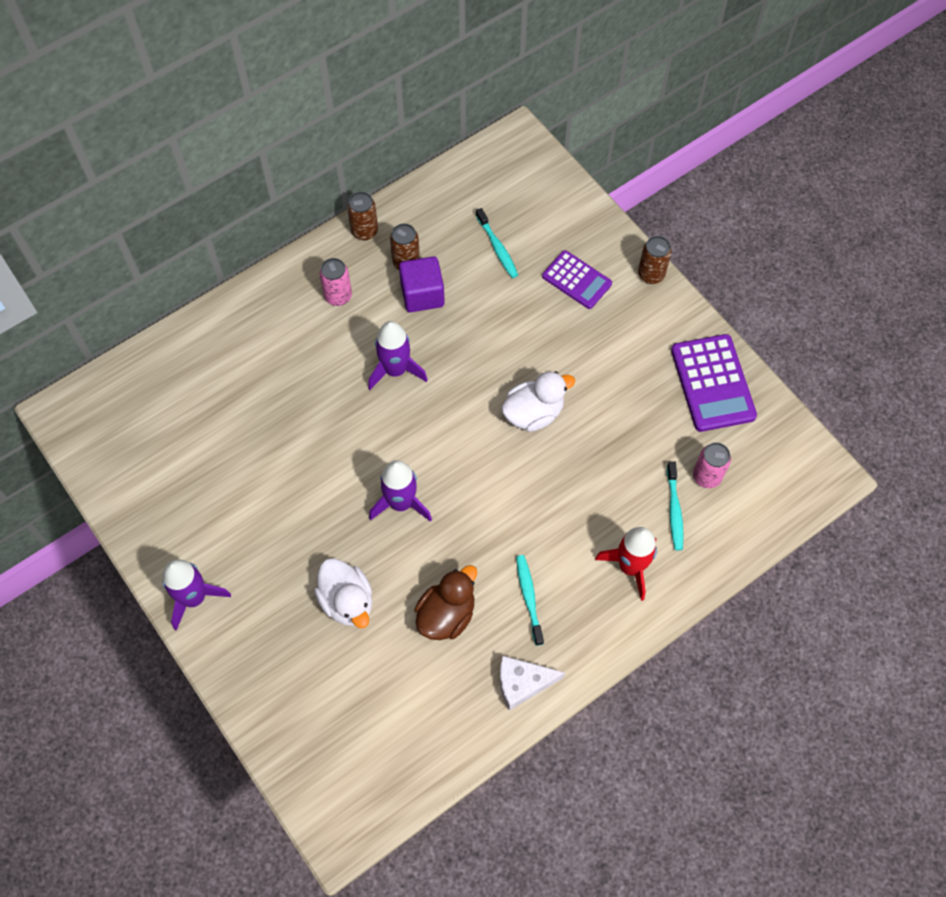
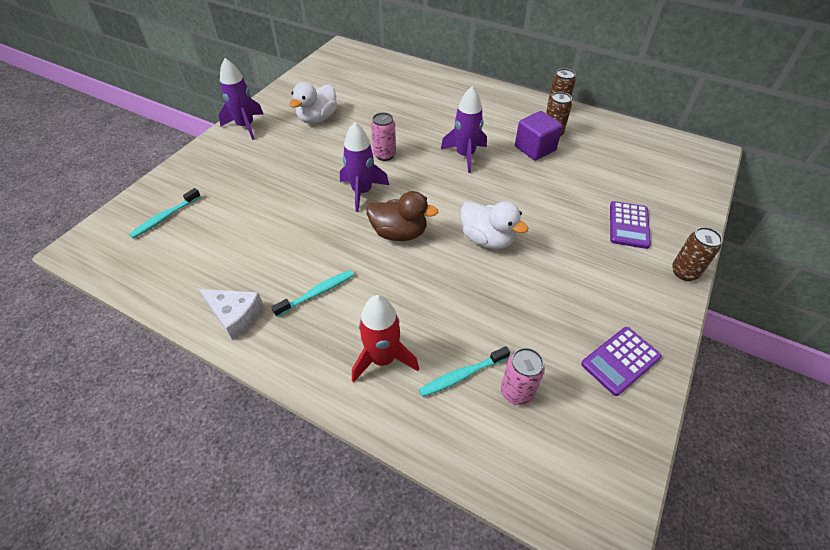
camera: 65 degrees right, 15 degrees down
(338, 296) = (498, 114): pink can -> pink can (384, 155)
(347, 601) = (270, 191): white duck -> white duck (317, 118)
(446, 614) = (281, 246): brown duck -> brown duck (399, 233)
(497, 248) = (609, 172): turquoise toothbrush -> turquoise toothbrush (165, 217)
(522, 683) = (235, 315): white cheese -> white cheese turned 150 degrees clockwise
(712, 383) = (620, 360): purple calculator -> purple calculator, size x0.65

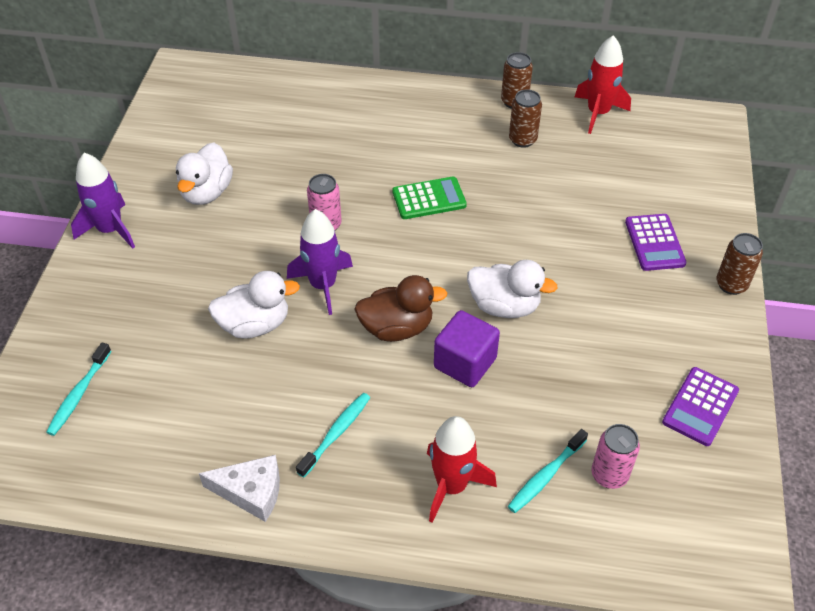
camera: 20 degrees left, 0 degrees up
(302, 205) = (255, 324): none -> white duck
(465, 155) = (429, 199): purple rocket -> green calculator
(535, 149) = (510, 167): purple cube -> purple cube (465, 363)
(618, 129) = (598, 113): none -> red rocket

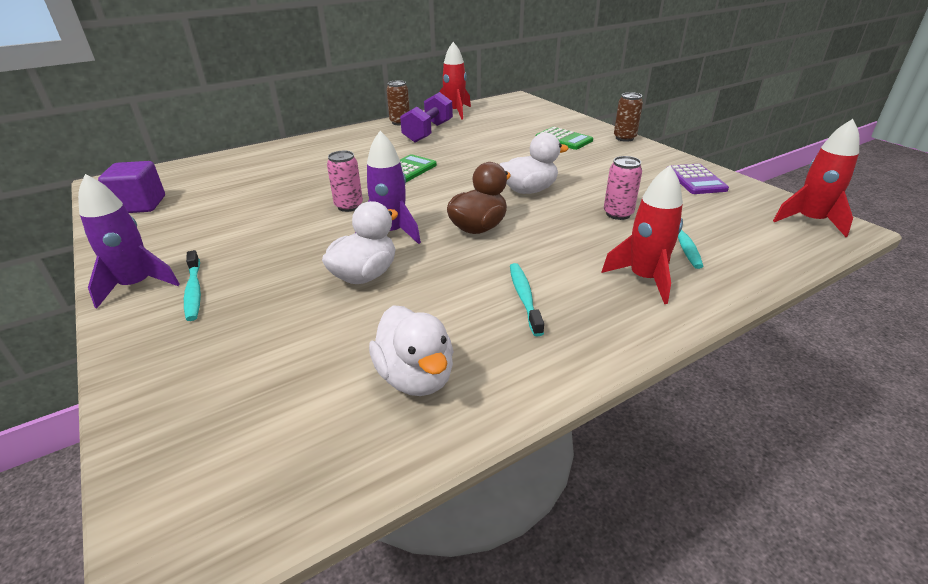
camera: 40 degrees left, 15 degrees down
(79, 394) = (236, 410): turquoise toothbrush -> turquoise toothbrush (194, 291)
(207, 192) = (218, 229): white duck -> white duck (416, 377)
(251, 492) = (515, 371): white cheese -> none
(465, 363) = (549, 222): purple cube -> purple cube (140, 205)
(522, 140) = (428, 132): brown can -> purple dumbbell
(609, 475) = (711, 225): pink can -> pink can (618, 214)
(654, 243) = (563, 139): purple calculator -> green calculator
(722, 545) = (810, 221): none -> red rocket

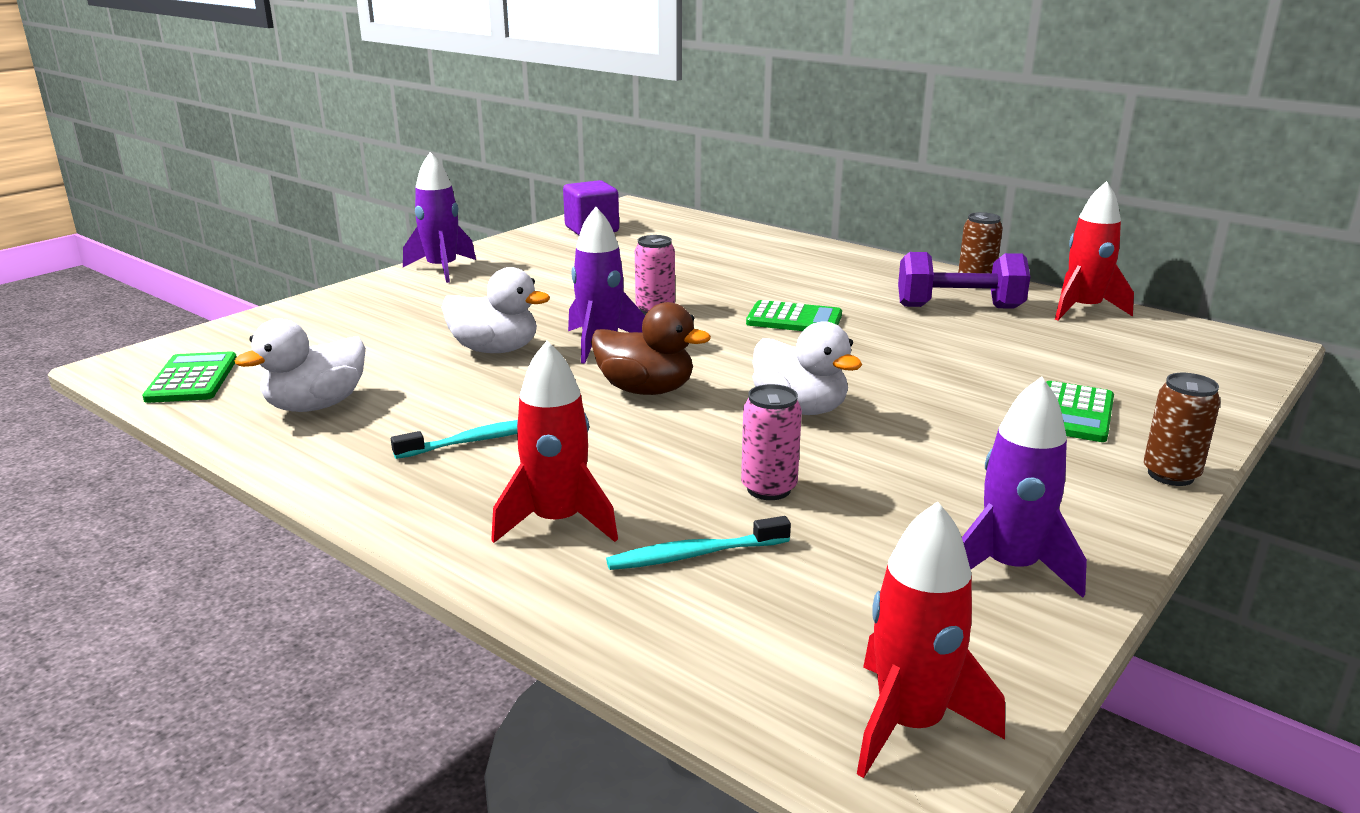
camera: 70 degrees right, 10 degrees down
(194, 291) = (439, 290): turquoise toothbrush -> none
(281, 477) = (192, 379): none -> green calculator
(695, 180) = (1010, 568): purple calculator -> purple rocket

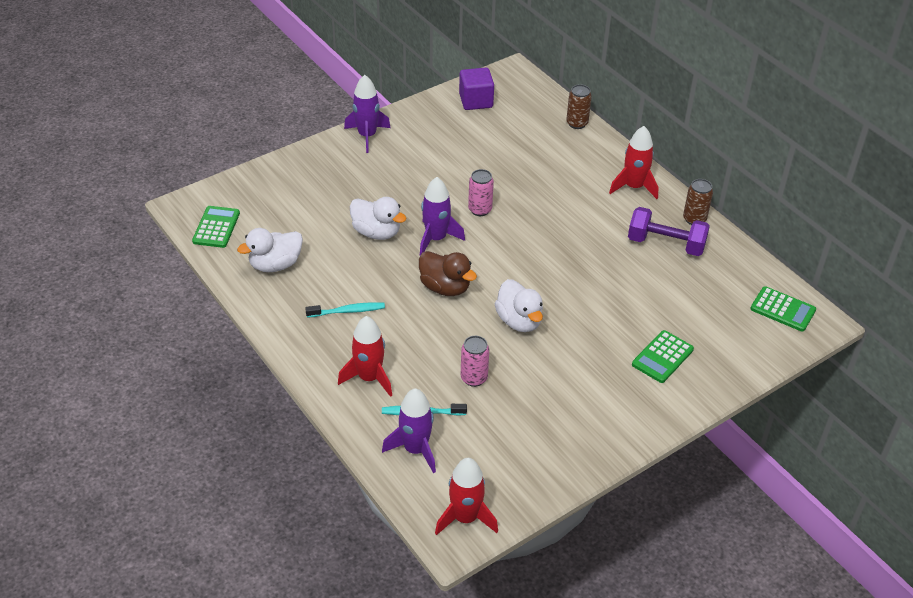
camera: 15 degrees right, 20 degrees up
(794, 319) = (558, 236): green calculator -> green calculator (782, 309)
(1010, 568) = (555, 453): purple rocket -> purple rocket (415, 449)
(1083, 309) = (742, 263): red rocket -> red rocket (634, 187)
(1170, 475) = (676, 414): brown can -> brown can (577, 123)

